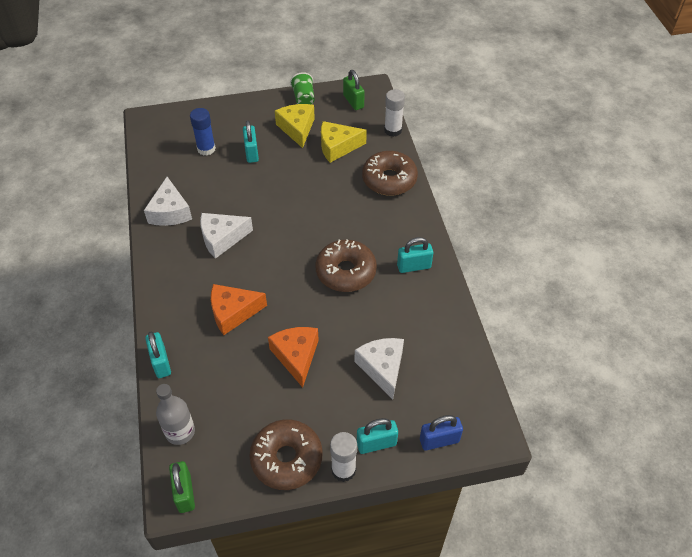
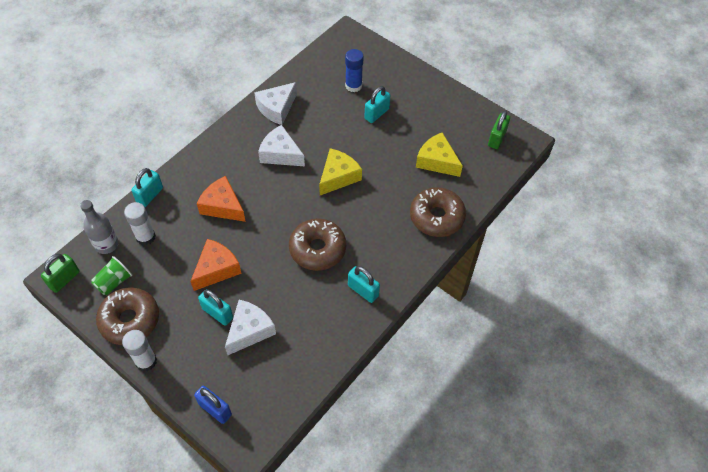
camera: 50 degrees right, 5 degrees up
(297, 129) = (429, 123): yellow cheese -> yellow cheese (338, 177)
(303, 98) = (465, 105): green cup -> green cup (114, 282)
(376, 443) = (182, 368): turquoise padlock -> turquoise padlock (217, 313)
(393, 130) = (493, 185): white glue stick -> white glue stick (145, 237)

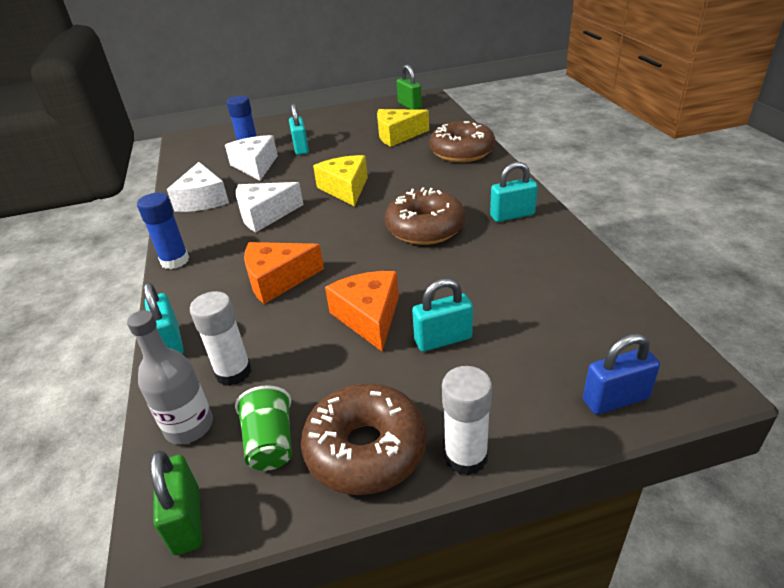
camera: 50 degrees left, 20 degrees down
(210, 145) = (175, 261): none -> blue glue stick
(249, 330) = (498, 318): white cheese -> white cheese (255, 166)

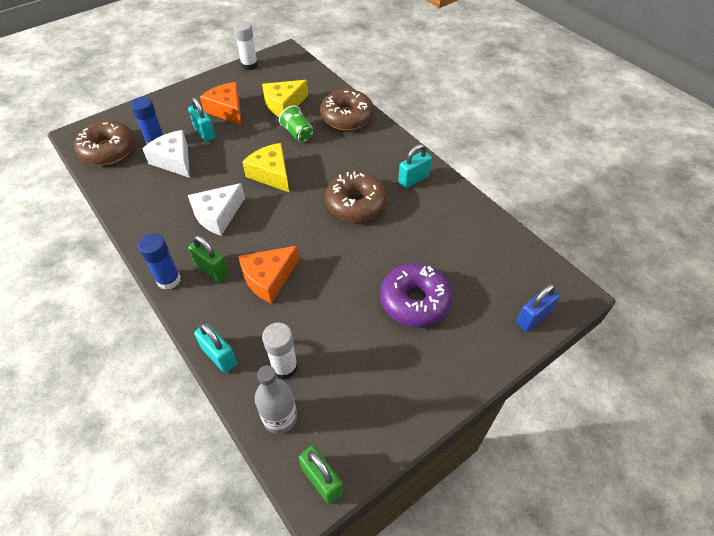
camera: 25 degrees left, 15 degrees up
(202, 199) = (149, 209): white cheese -> none
(271, 443) = (344, 412): green cup -> green cup (298, 133)
(366, 449) = (406, 396): brown donut -> brown donut (108, 150)
(369, 317) = (356, 295): orange cheese -> orange cheese (227, 110)
(409, 106) = (276, 66): green padlock -> green padlock (212, 269)
(443, 339) = (415, 301): turquoise padlock -> purple donut
(465, 456) = (466, 382): white glue stick -> white glue stick (249, 65)

